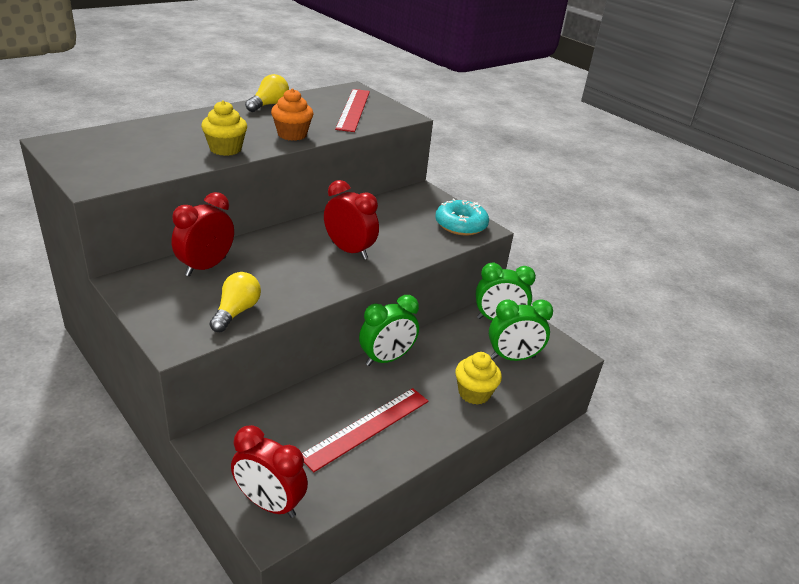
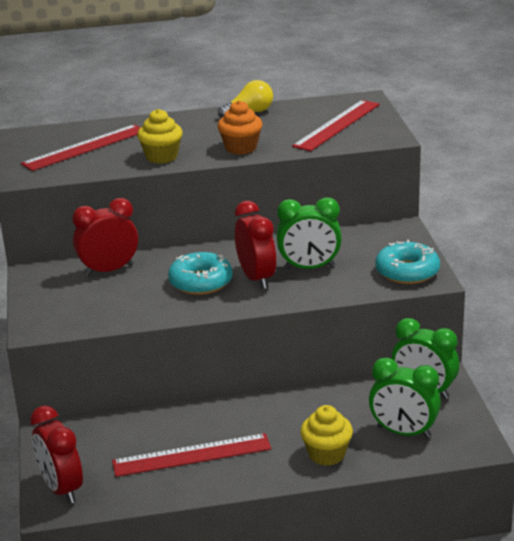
camera: 35 degrees right, 5 degrees down
(137, 148) = (85, 147): none -> red ruler
(236, 312) = (103, 314): yellow light bulb -> none
(303, 263) = (201, 282): none -> turquoise donut
(386, 359) = (263, 401): green clock -> green clock (309, 268)

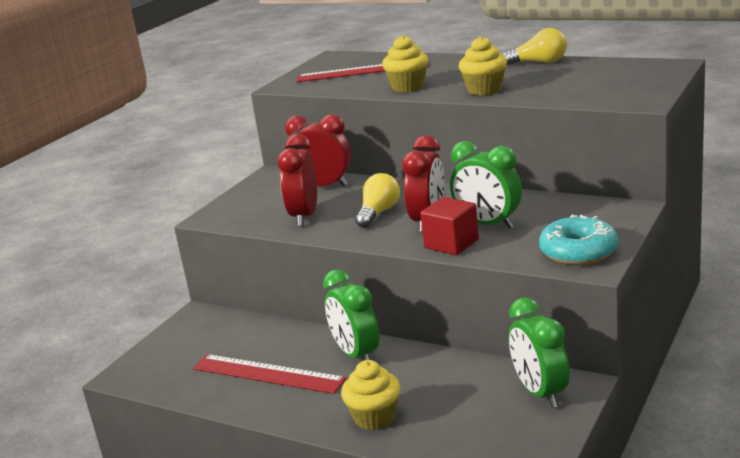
camera: 40 degrees right, 5 degrees down
(61, 489) = (147, 363): red clock -> red clock (304, 216)
(201, 282) = (378, 213): turquoise donut -> yellow light bulb
(241, 148) = (484, 90): orange cupcake -> yellow cupcake
(302, 292) = (451, 244): none -> red cube
(337, 125) = (605, 83): red ruler -> none
(403, 432) = (470, 425): green clock -> green clock (356, 355)

